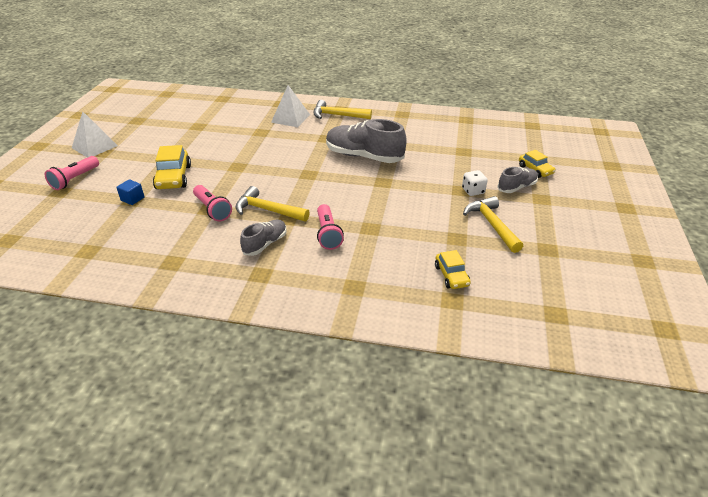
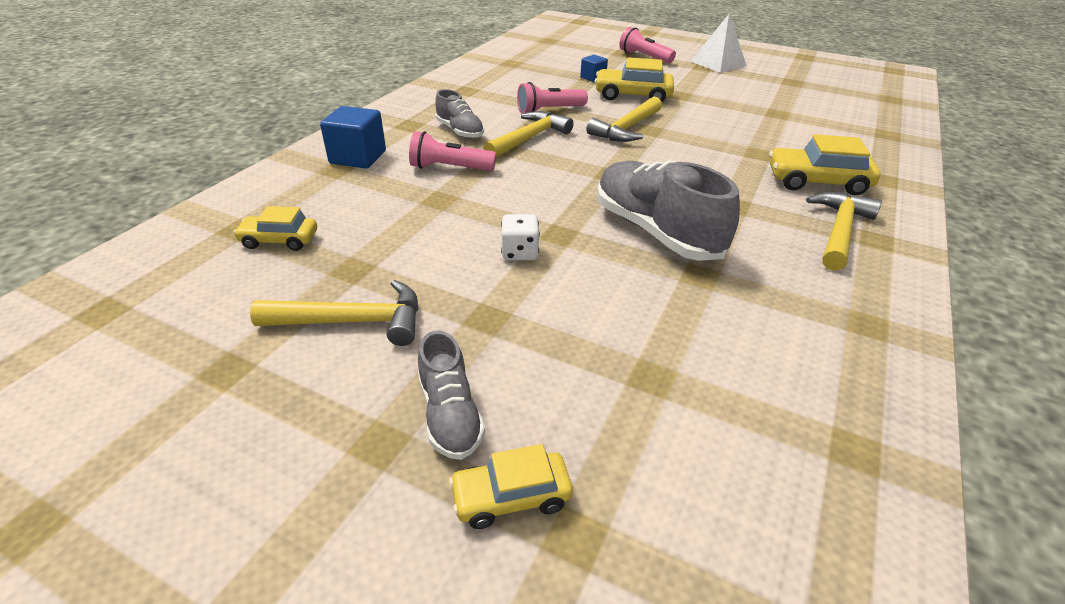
camera: 105 degrees right, 0 degrees up
(238, 174) = (626, 128): none -> yellow hammer
(290, 118) = (817, 182): white pyramid -> yellow car
(330, 282) = (358, 157): none -> blue cube
(364, 156) = (656, 231): grey shoe -> grey shoe turned 75 degrees counterclockwise
(473, 191) = (474, 334): white dice -> white dice (520, 252)

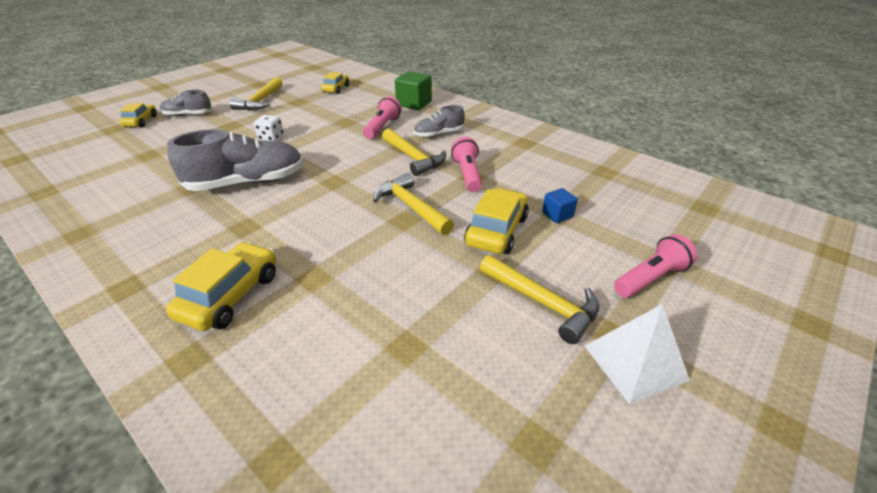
camera: 105 degrees right, 0 degrees up
(358, 157) = (414, 104): blue cube -> green cube
(839, 231) = (157, 269): yellow hammer -> yellow hammer (542, 302)

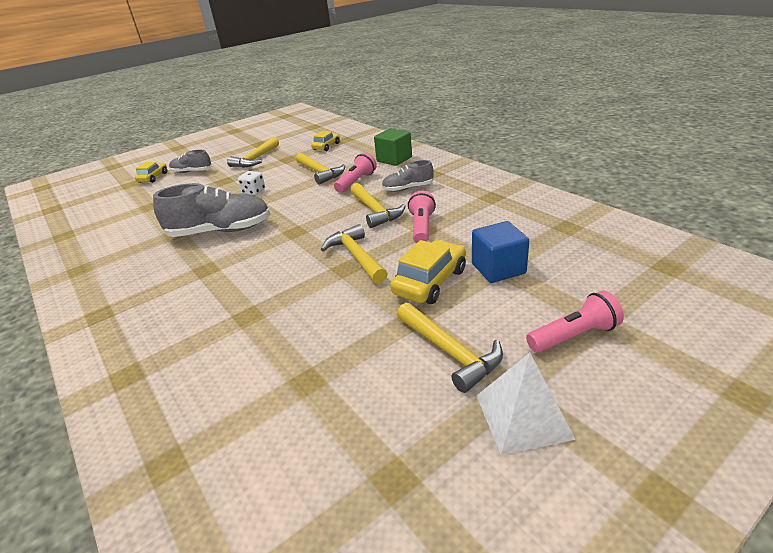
camera: 15 degrees right, 5 degrees down
(231, 295) = (176, 326): yellow car -> none
(339, 117) = (319, 172): none -> yellow hammer
(557, 215) = (498, 268): blue cube -> blue cube, size x1.73

